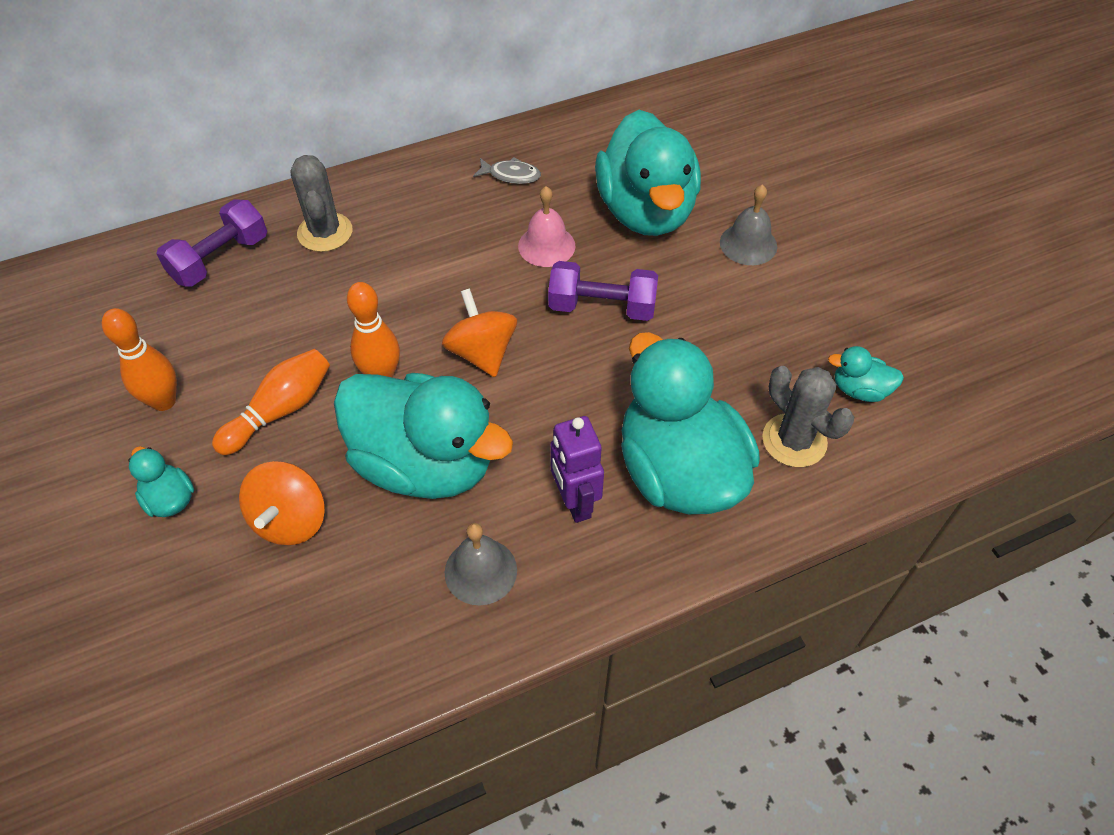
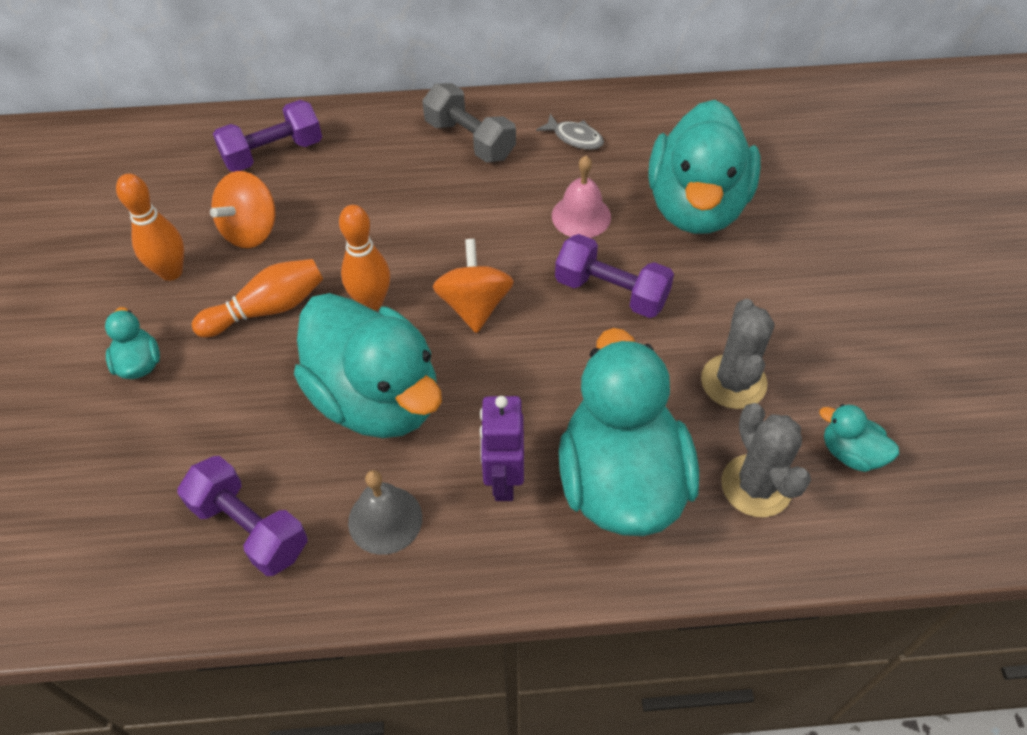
camera: 20 degrees right, 0 degrees up
(290, 520) = (234, 415): orange spinning top -> orange spinning top (251, 230)
(325, 232) = (376, 151): grey cactus -> grey cactus (733, 382)
(353, 619) = (250, 527): none -> purple dumbbell
(412, 200) = (469, 140): none -> grey dumbbell
(748, 244) = (791, 266): grey bell -> none

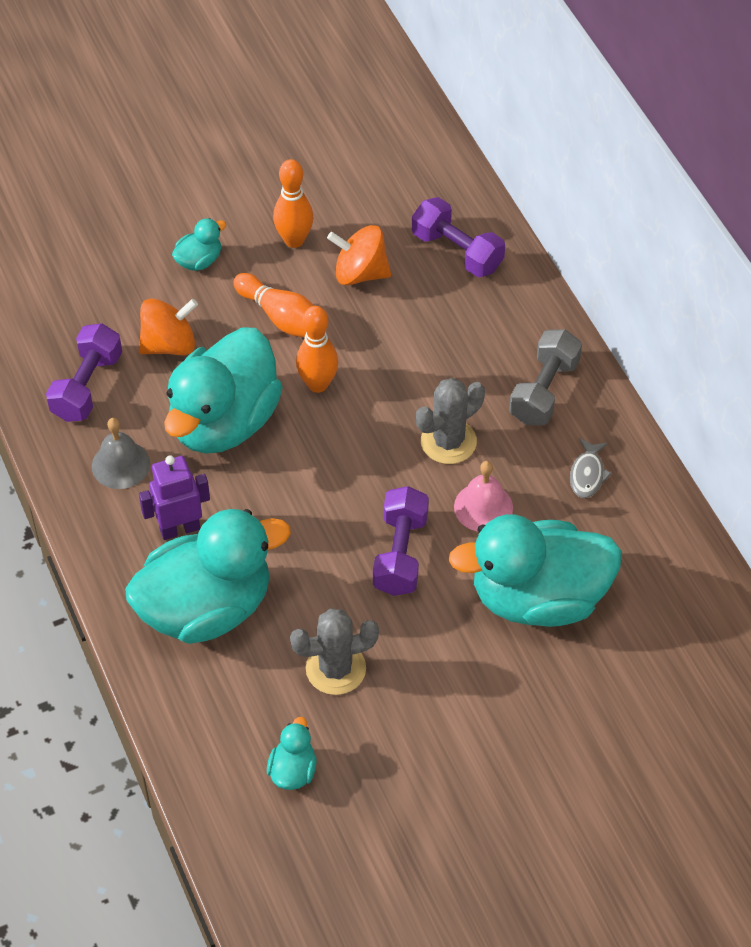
camera: 70 degrees right, 0 degrees up
(474, 305) = (343, 457): orange spinning top -> orange spinning top (169, 344)
(756, 486) = (235, 704): grey cactus -> grey cactus (448, 441)

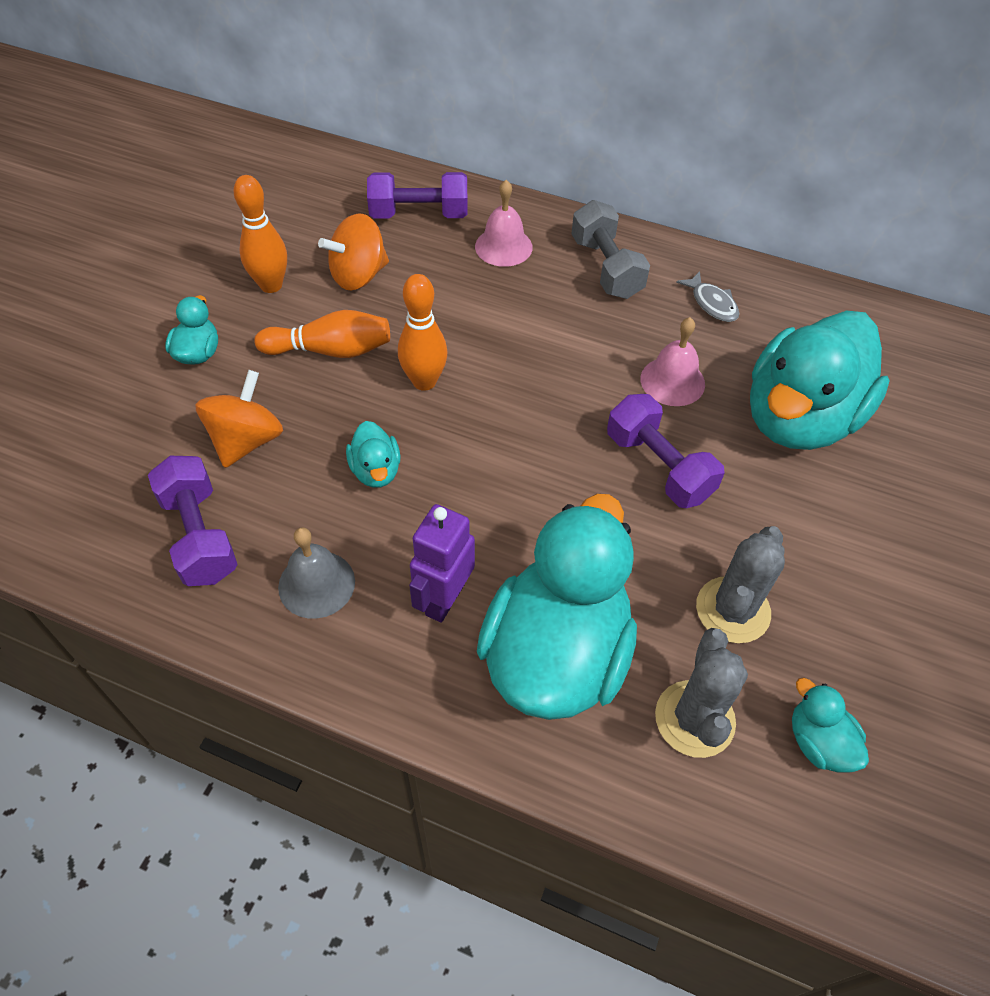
camera: 45 degrees left, 0 degrees up
(224, 422) = (376, 470): turquoise duck -> turquoise duck, size x0.42
(448, 441) = (584, 352): grey cactus -> grey cactus (694, 719)
(488, 321) = (503, 246): none -> pink bell

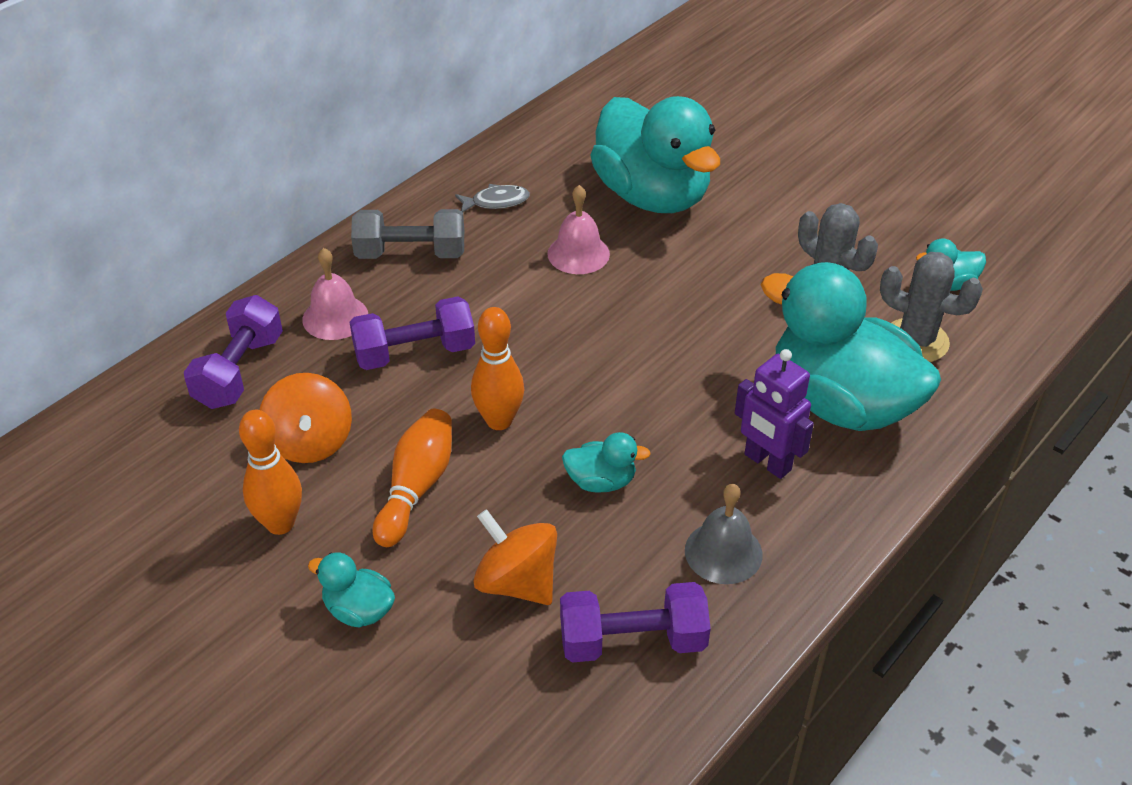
camera: 70 degrees left, 10 degrees down
(659, 466) = (671, 290): purple dumbbell -> purple dumbbell (414, 353)

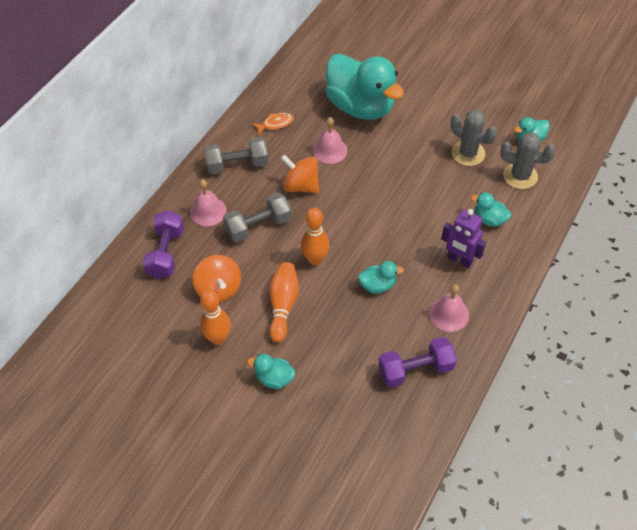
camera: 10 degrees left, 10 degrees up
(414, 353) = (258, 226): purple dumbbell -> grey dumbbell
(496, 202) = (275, 124): grey fish -> orange fish
(517, 582) = (350, 349): orange spinning top -> orange spinning top (301, 186)
(723, 552) = (449, 314): grey bell -> pink bell
(841, 403) = (489, 219): turquoise duck -> turquoise duck, size x0.42

